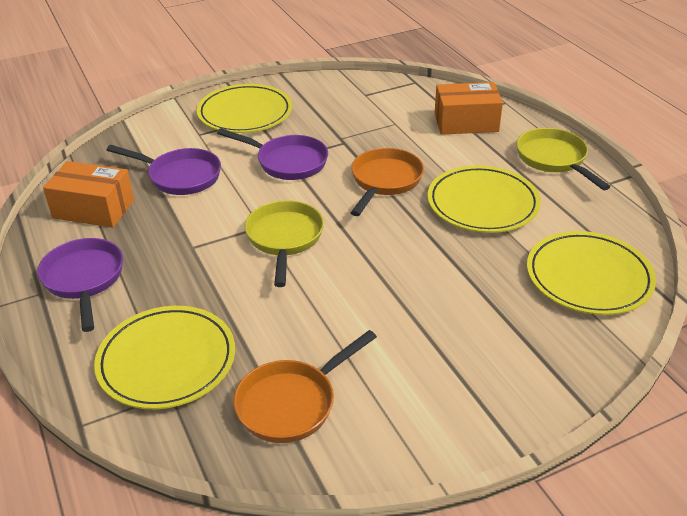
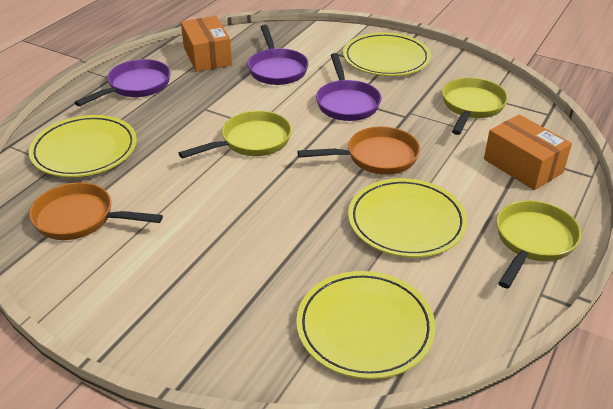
camera: 55 degrees right, 0 degrees up
(367, 107) = (471, 107): none -> yellow pan

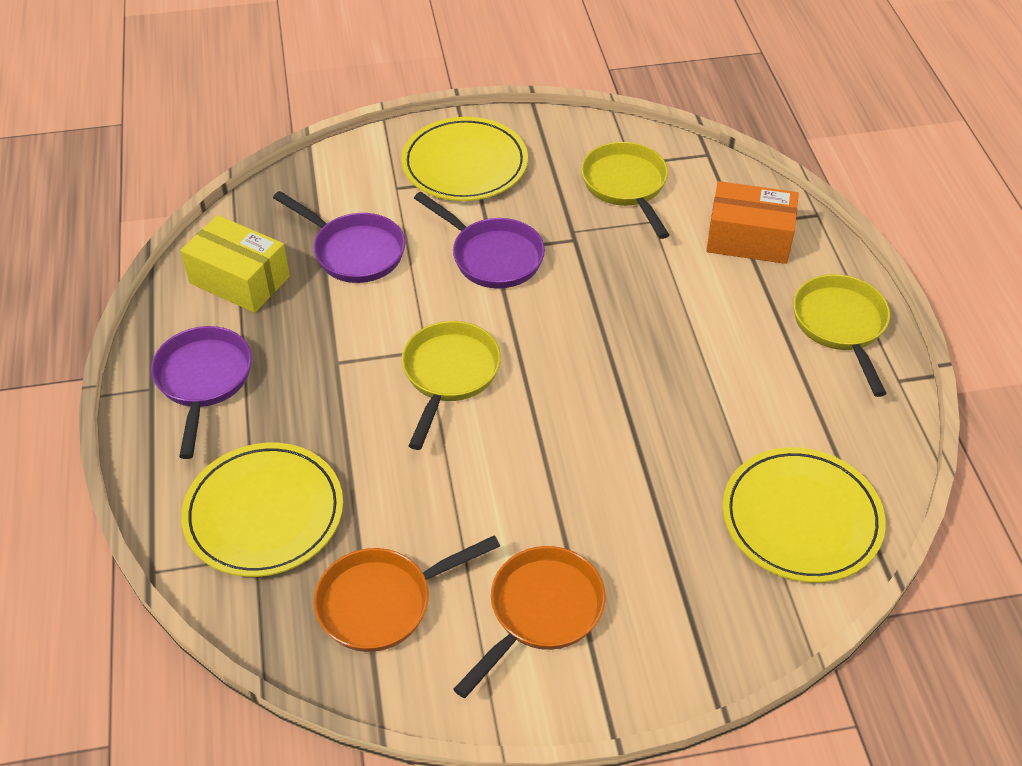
camera: 40 degrees left, 10 degrees up
(207, 56) = (239, 280): orange box -> yellow box
(376, 157) = (603, 314): orange pan -> orange pan (540, 612)
(406, 222) = (715, 376): yellow plate -> none

